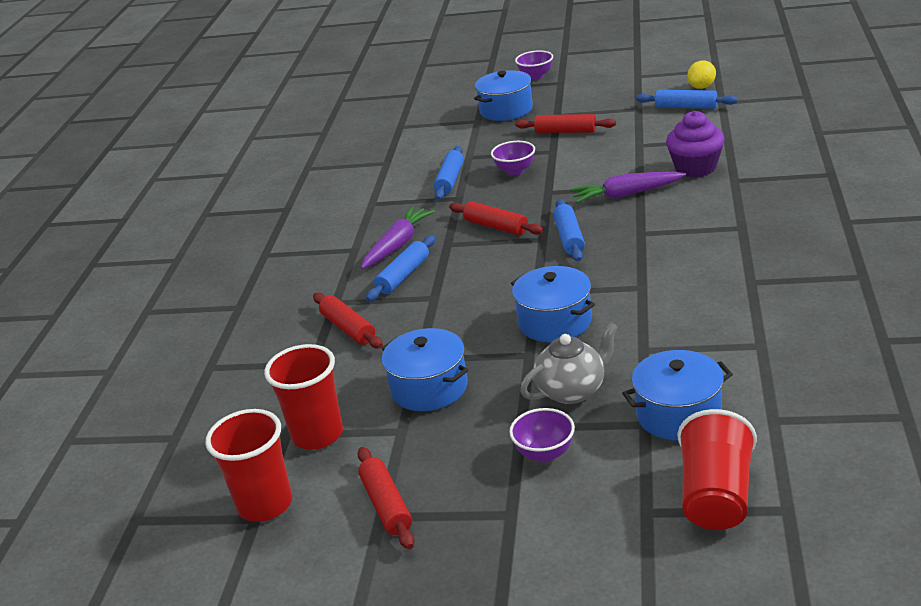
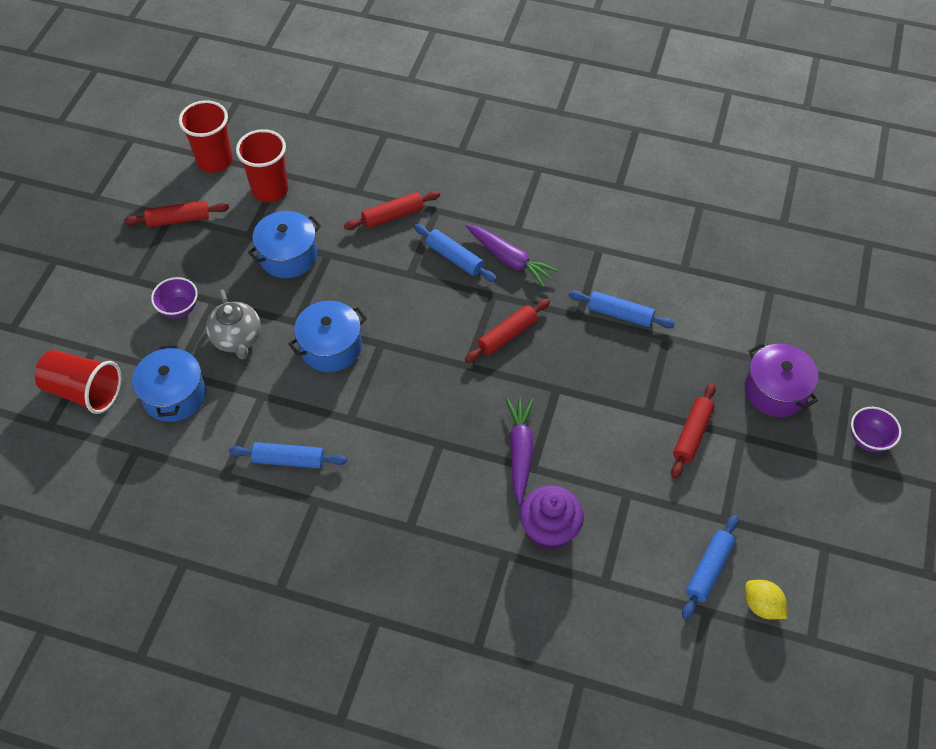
camera: 95 degrees right, 25 degrees up
(506, 110) = (775, 391): blue pot -> purple pot
(515, 171) = (616, 371): purple bowl -> none
(569, 238) = (459, 386): blue rolling pin -> blue rolling pin (289, 460)

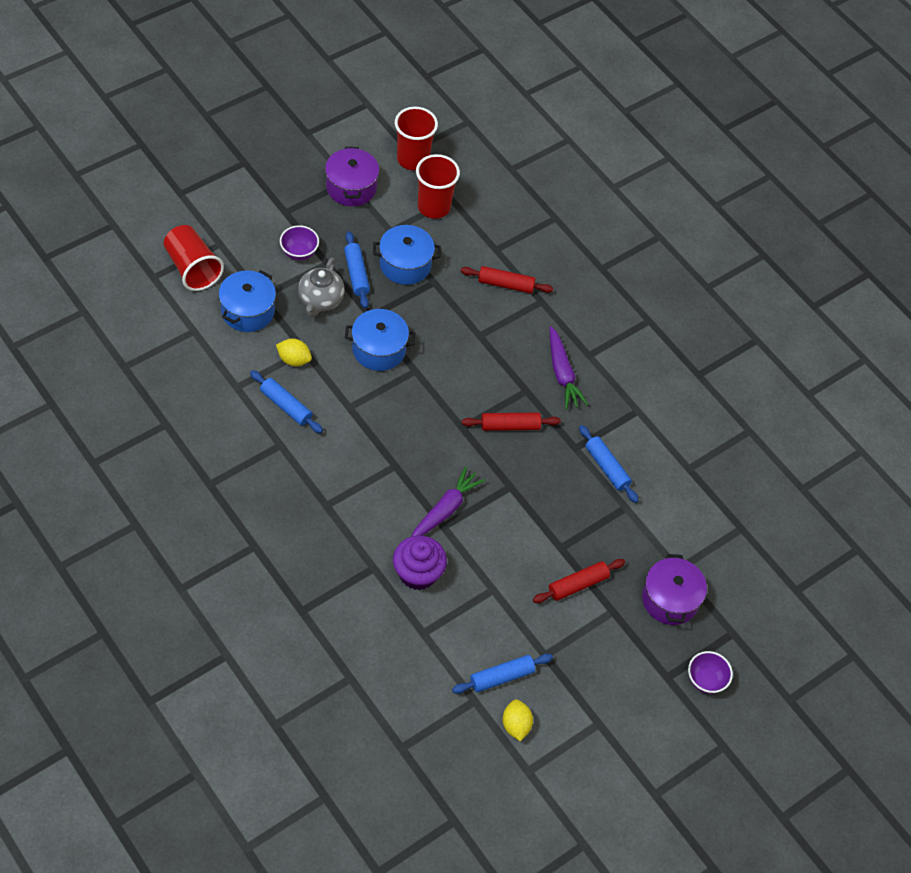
camera: 30 degrees right, 0 degrees up
(178, 219) = (351, 187): red rolling pin -> purple pot
(259, 411) = (294, 360): none -> yellow lemon
(454, 258) = (523, 345): blue rolling pin -> blue rolling pin (356, 274)

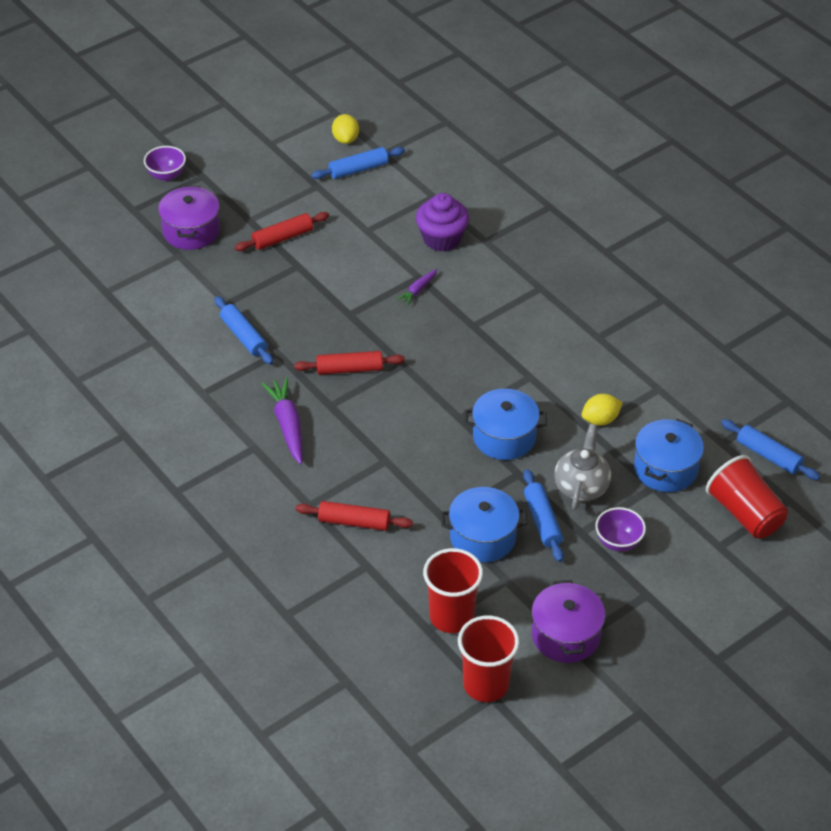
camera: 175 degrees left, 10 degrees down
(286, 406) = (600, 373): blue rolling pin -> blue rolling pin (768, 456)
(294, 360) = (600, 420): yellow lemon -> yellow lemon turned 45 degrees counterclockwise
(445, 510) = (418, 290): purple carrot -> purple carrot, size x0.55

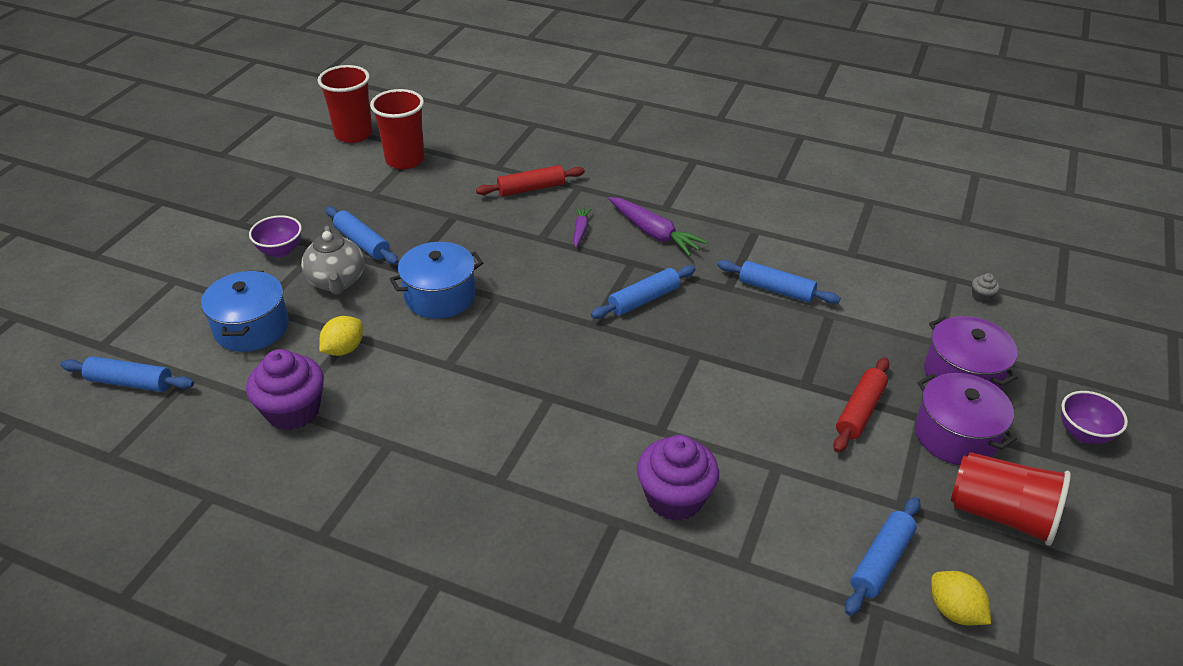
camera: 150 degrees right, 5 degrees down
(105, 271) = (981, 296): none -> grey cupcake
(349, 369) = (644, 300): red rolling pin -> blue rolling pin
(418, 290) = (646, 412): purple carrot -> purple carrot (580, 230)
(482, 537) = (411, 214): blue pot -> none
(566, 635) = (302, 177): purple pot -> purple pot (955, 435)
(654, 385) = (293, 411): none -> purple cupcake
(745, 513) = (151, 316): red cup -> red cup (1000, 514)

